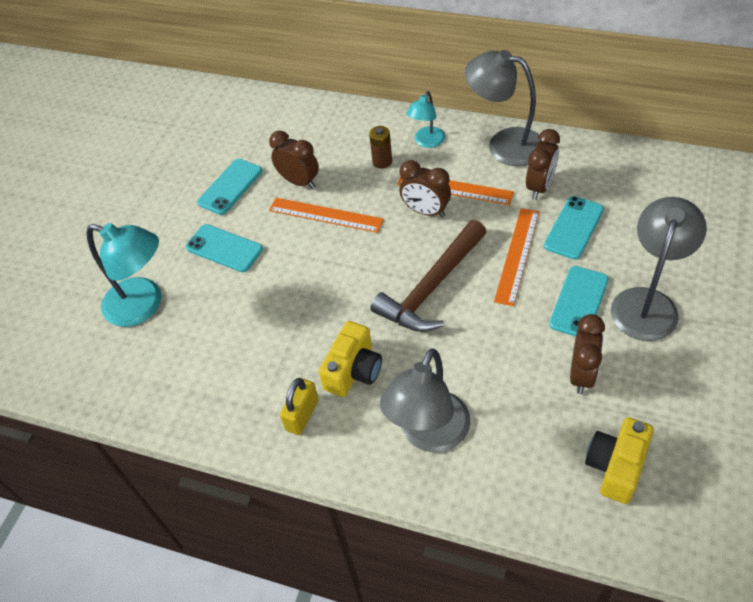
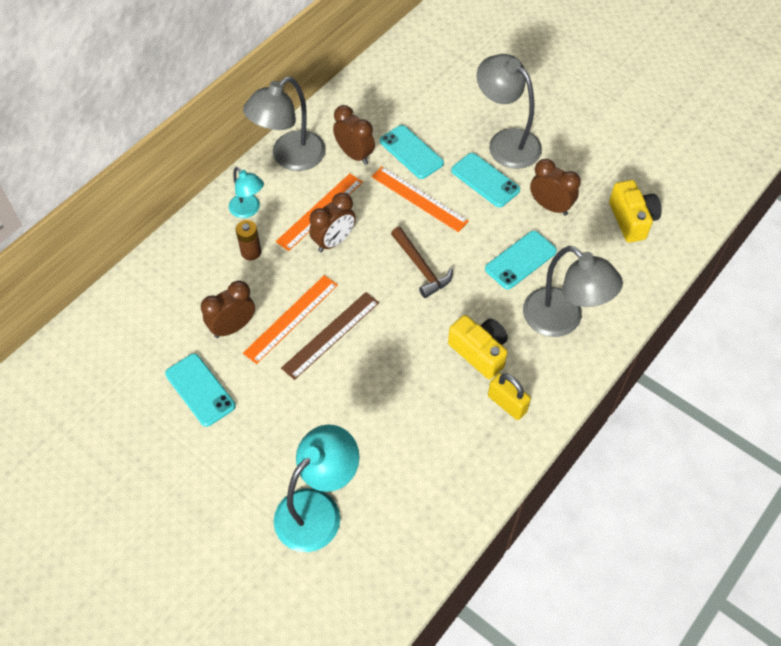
camera: 75 degrees left, 5 degrees up
(224, 248) = (283, 417): turquoise phone -> turquoise phone (520, 260)
(321, 248) = (331, 335): none -> brown ruler
(432, 287) = (421, 267): brown hammer -> brown hammer, size x0.63
(616, 466) = (632, 220): yellow camera -> yellow camera turned 150 degrees counterclockwise

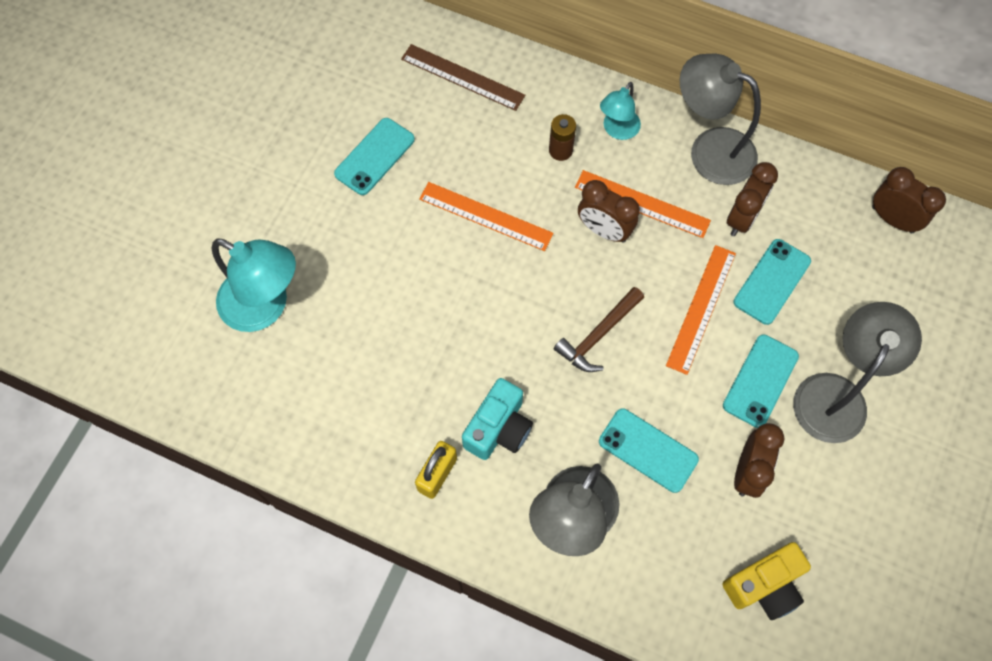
camera: 75 degrees right, 10 degrees up
(233, 327) = (458, 163): brown clock -> brown clock (892, 219)
(331, 335) = (476, 262): brown ruler -> brown ruler (462, 77)
(479, 352) = (498, 428): yellow camera -> turquoise camera

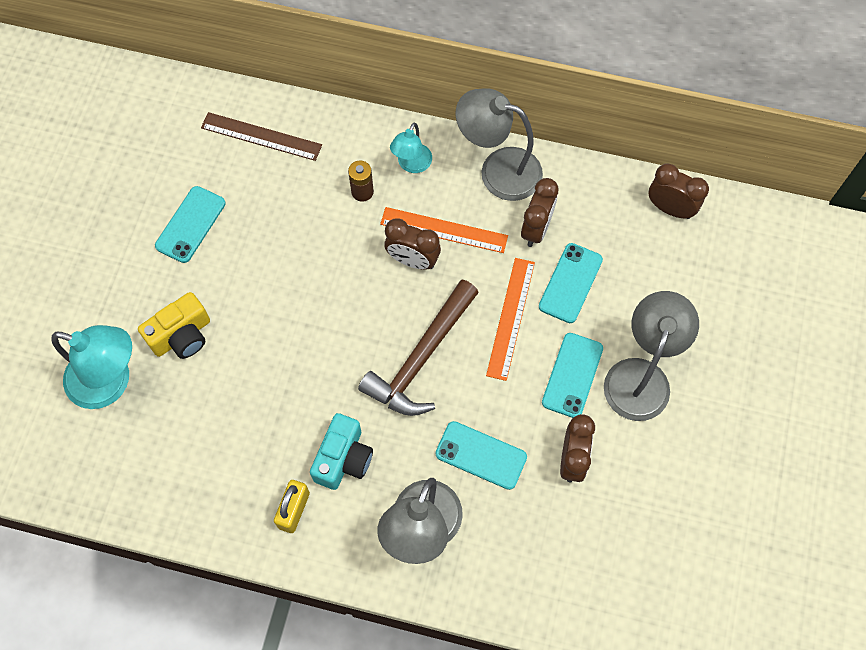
camera: 10 degrees left, 0 degrees up
(485, 216) = (302, 264): orange ruler -> none
(598, 335) = (421, 358): brown hammer -> brown hammer, size x1.60
(764, 585) = (600, 558): yellow camera -> yellow camera (182, 336)

